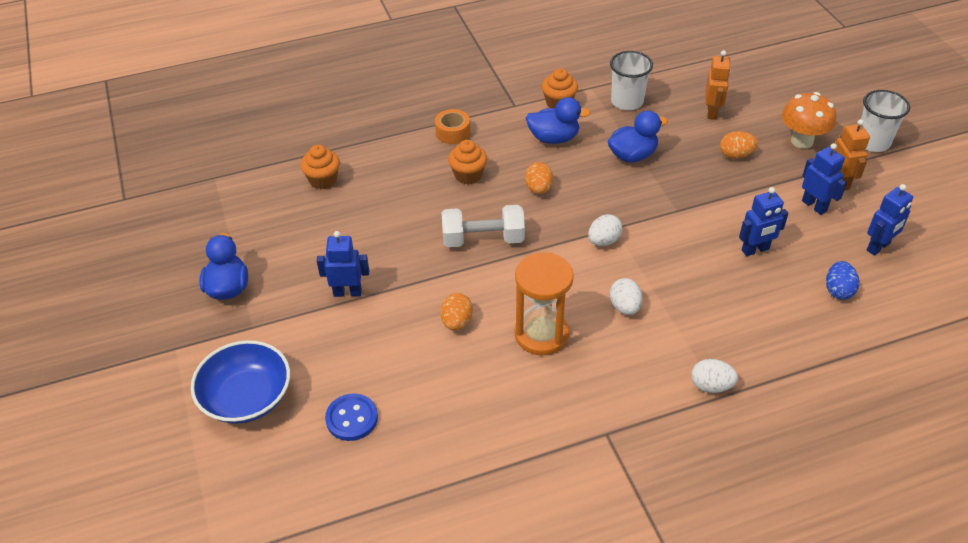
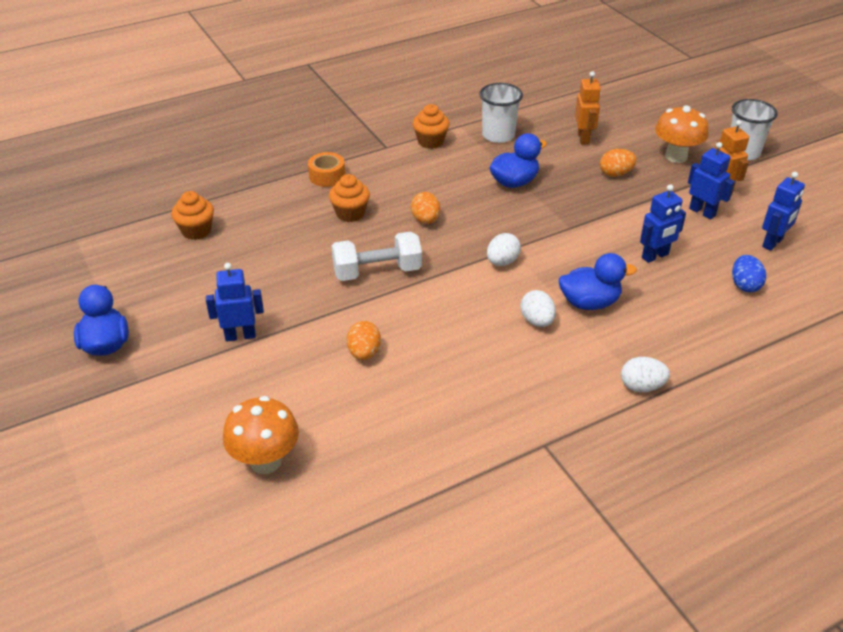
camera: 10 degrees left, 5 degrees down
(246, 397) = (142, 453): blue bowl -> none
(352, 418) = (265, 461): blue button -> orange mushroom
(541, 334) = (456, 355): orange hourglass -> none
(554, 138) = (432, 173): blue duck -> blue duck (589, 303)

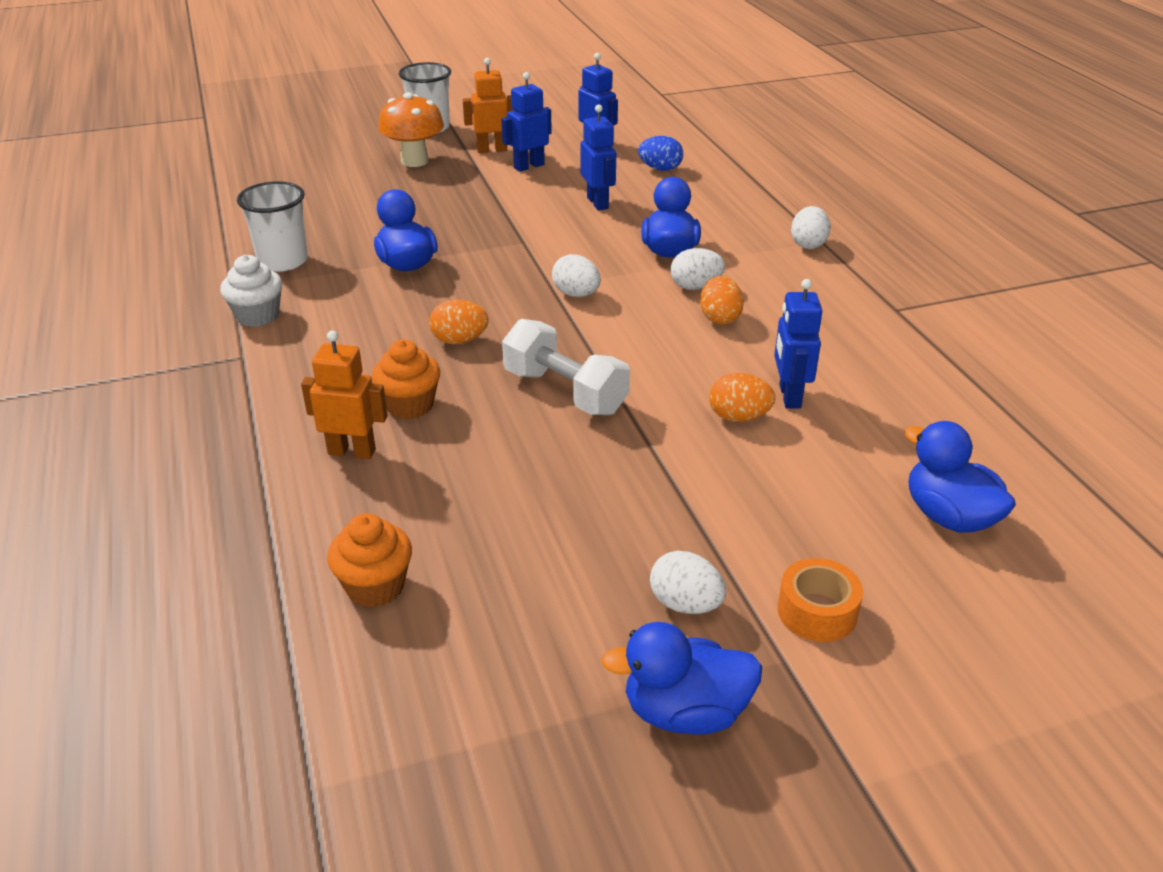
camera: 80 degrees left, 5 degrees down
(182, 339) = (685, 604): none -> white egg
(240, 336) = (686, 535): blue robot -> blue robot (789, 396)
(265, 461) = (949, 516): orange mushroom -> blue duck
(327, 176) = (289, 421): orange tape -> orange tape (817, 612)
(377, 271) = (565, 392): white dumbbell -> white dumbbell turned 45 degrees counterclockwise
(430, 141) = (257, 316): orange cupcake -> white cupcake
(583, 138) = (336, 206): orange robot -> orange robot (352, 451)
(615, 174) = (428, 199): orange egg -> orange egg (719, 318)

